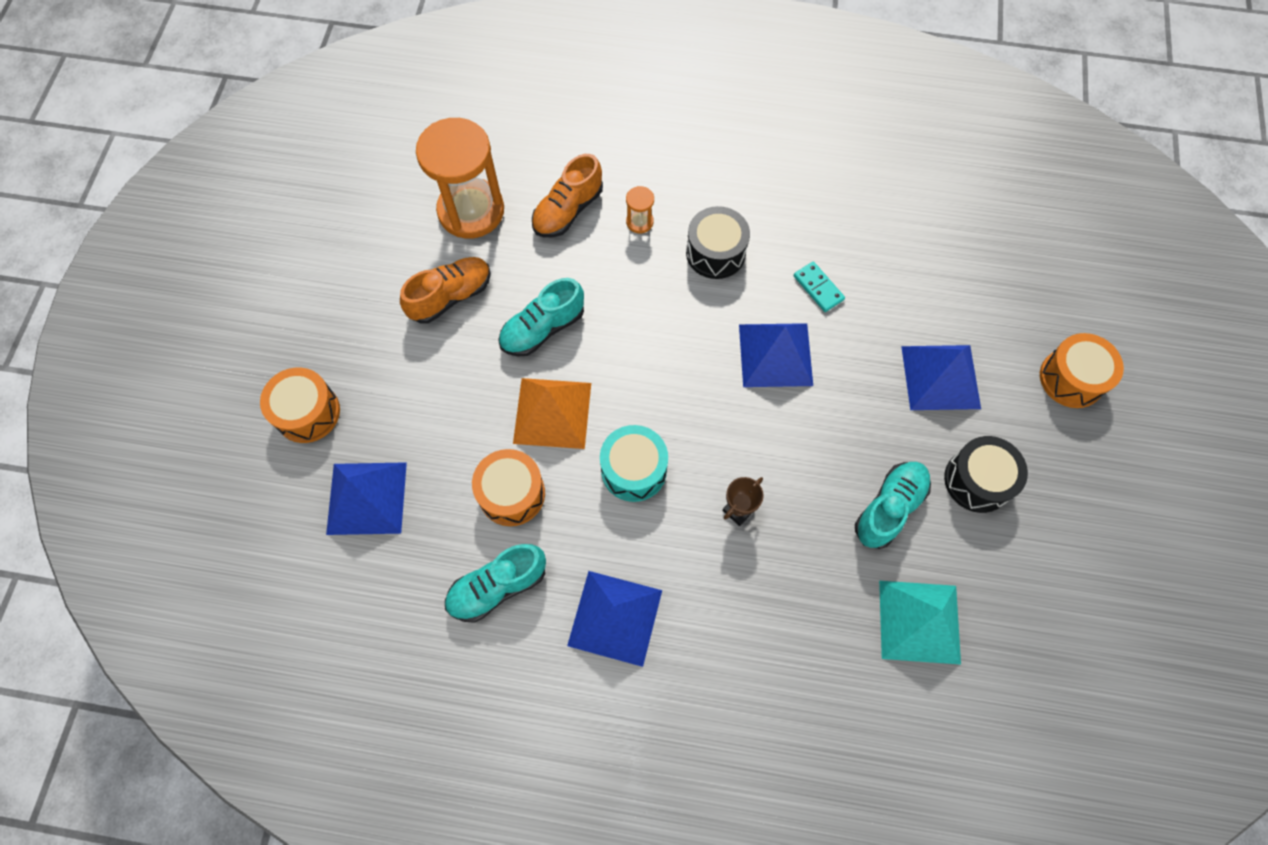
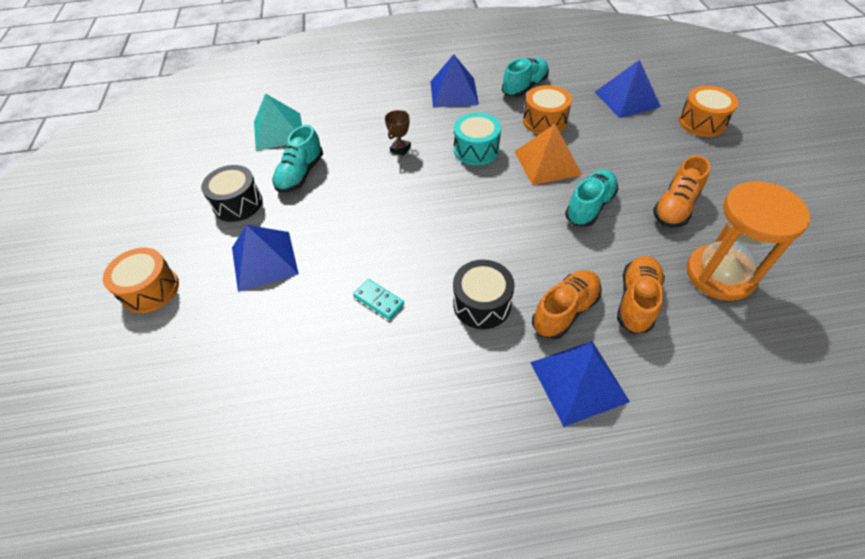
camera: 165 degrees right, 15 degrees down
(639, 222) = (565, 311): orange hourglass -> orange shoe
(775, 355) = (402, 239): blue pyramid -> blue pyramid (578, 381)

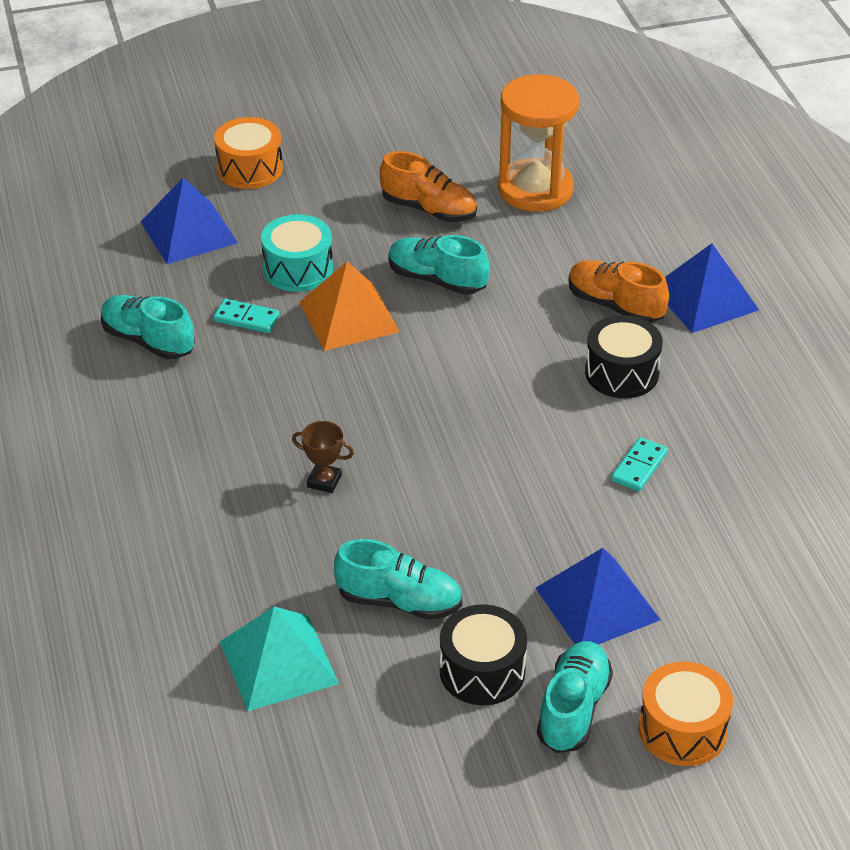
camera: 100 degrees left, 10 degrees down
(192, 240) = (573, 709): none -> turquoise shoe
(454, 92) = (159, 427): blue pyramid -> none
(476, 150) = (322, 391): turquoise drum -> turquoise drum (298, 269)
(544, 121) = (246, 318): orange drum -> turquoise domino
(636, 301) = (588, 252): orange shoe -> none

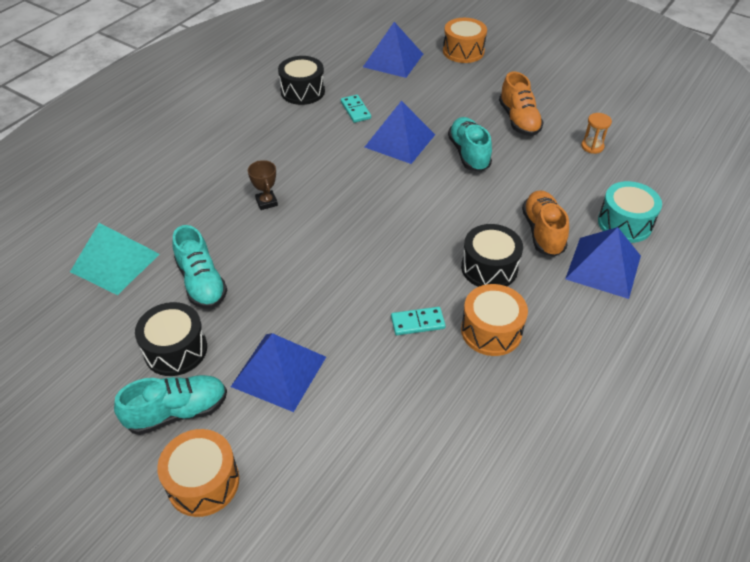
camera: 50 degrees right, 5 degrees up
(148, 341) = (302, 91): turquoise shoe -> black drum
(298, 269) = (412, 105): turquoise drum -> turquoise drum (624, 223)
(348, 316) = (400, 140): orange pyramid -> blue pyramid
(535, 189) = (592, 146): orange hourglass -> orange hourglass, size x0.41
(702, 423) = (491, 331): none -> orange drum

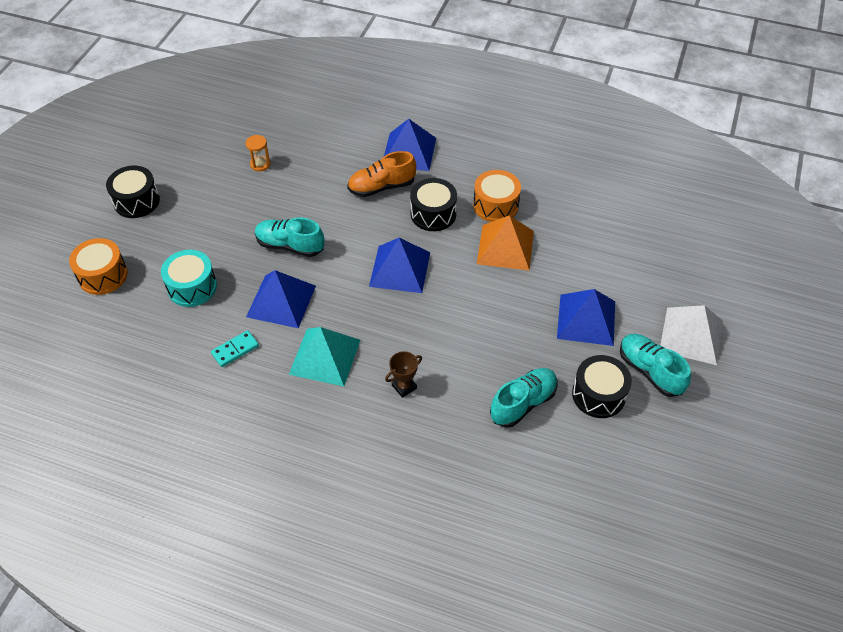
camera: 105 degrees left, 5 degrees up
(115, 263) = (527, 486): turquoise pyramid -> turquoise pyramid (325, 356)
(203, 482) = (691, 335): orange drum -> white pyramid
(302, 91) = (206, 410): black drum -> black drum (136, 201)
(393, 60) = (128, 337): blue pyramid -> blue pyramid (399, 269)
(417, 323) = (505, 247): turquoise domino -> orange pyramid
(468, 153) = (290, 245): turquoise shoe -> turquoise shoe turned 45 degrees clockwise
(518, 120) = (229, 216): orange shoe -> none
(624, 223) = (356, 142): turquoise drum -> turquoise drum (192, 287)

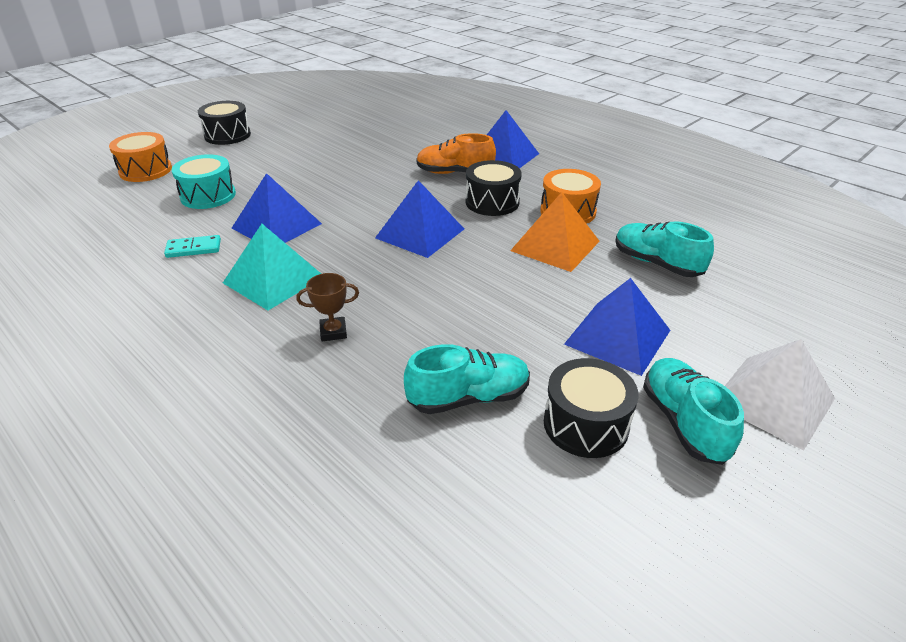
camera: 25 degrees right, 15 degrees down
(260, 164) = (354, 136): orange hourglass -> none
(290, 245) = (326, 190): turquoise shoe -> turquoise shoe (656, 263)

